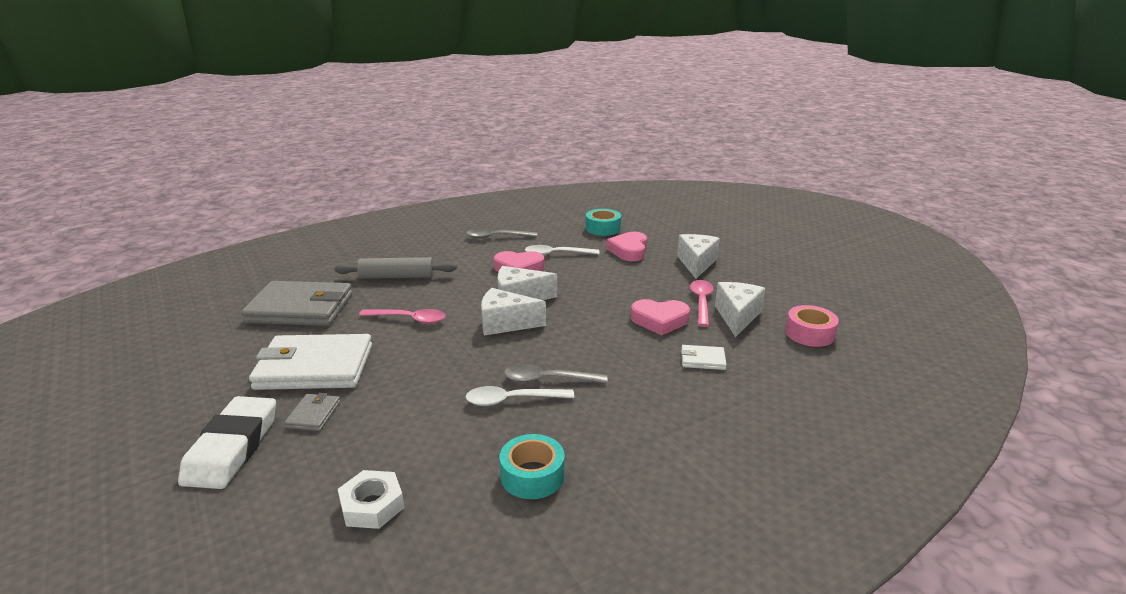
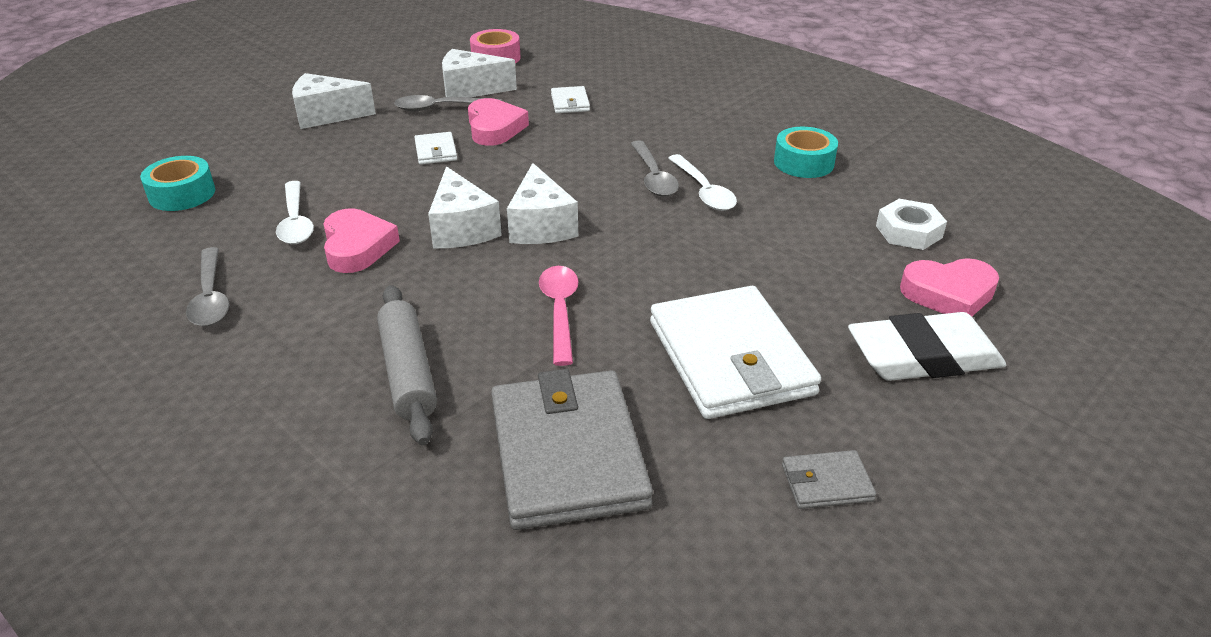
camera: 105 degrees left, 10 degrees up
(313, 414) = (822, 317): grey wallet -> grey wallet (826, 483)
(628, 296) = (436, 151): none -> white wallet
(629, 250) = (281, 163): pink heart -> pink heart (949, 294)
(701, 302) = (441, 108): pink spoon -> grey spoon

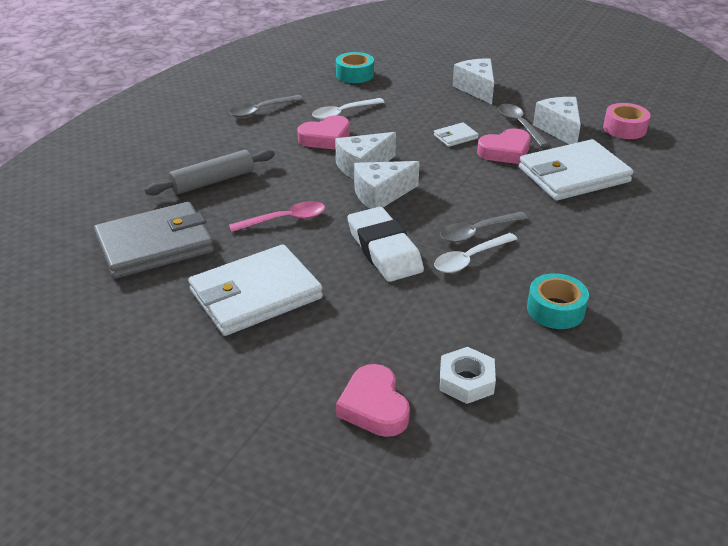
camera: 75 degrees right, 0 degrees up
(570, 103) = (573, 175): white wallet -> white wallet, size x2.31
(826, 483) = (140, 346): grey wallet -> none
(923, 356) = (282, 390): white eraser -> white eraser (384, 250)

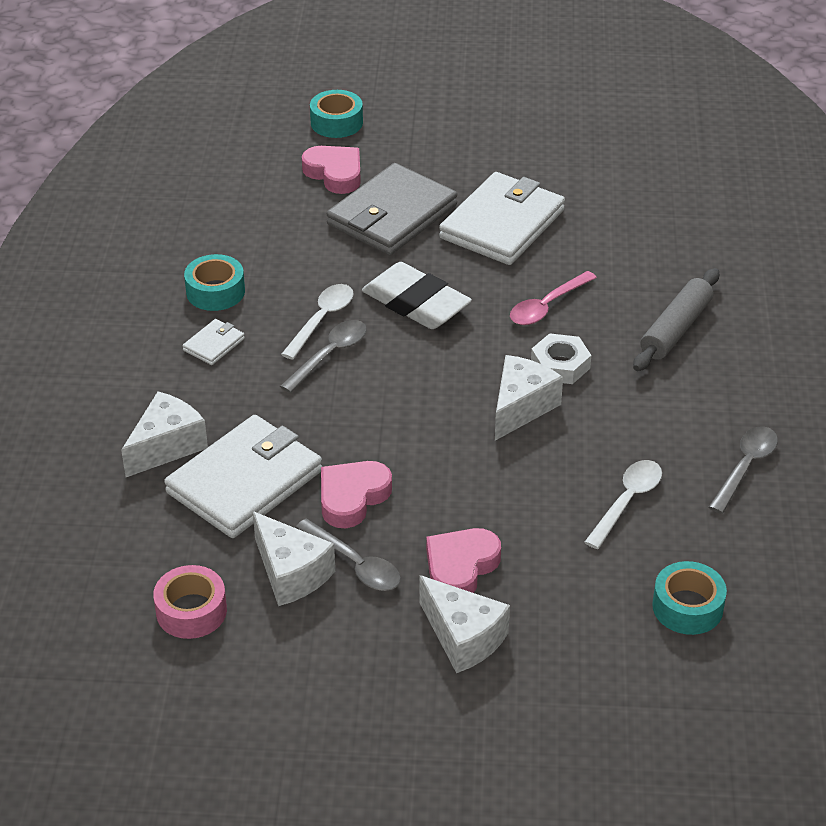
camera: 155 degrees right, 5 degrees up
(155, 245) = (646, 240): grey wallet -> grey wallet (392, 215)
(325, 138) = (608, 442): pink heart -> pink heart (460, 567)
(326, 487) = (336, 122): none -> turquoise tape
(381, 195) = (468, 371): white cheese -> white cheese (167, 446)
(455, 137) = (435, 505): white wallet -> white wallet (214, 344)
(466, 381) = (272, 210): white nut -> white nut (560, 365)

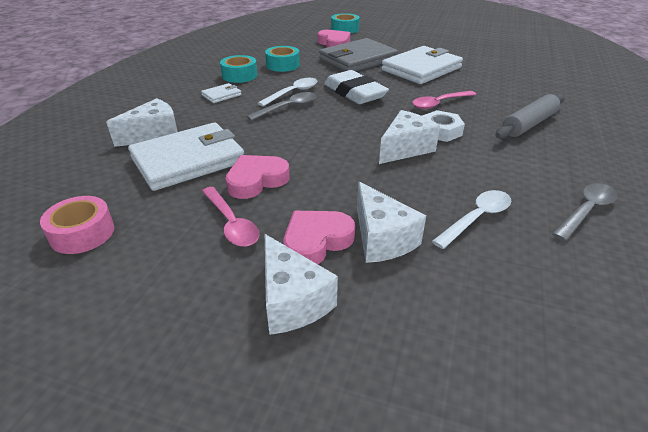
camera: 15 degrees right, 5 degrees down
(291, 573) = (178, 221): white cheese -> white cheese (382, 239)
(355, 564) = (231, 223): grey spoon -> pink spoon
(687, 607) = (526, 318): turquoise tape -> turquoise tape (283, 65)

